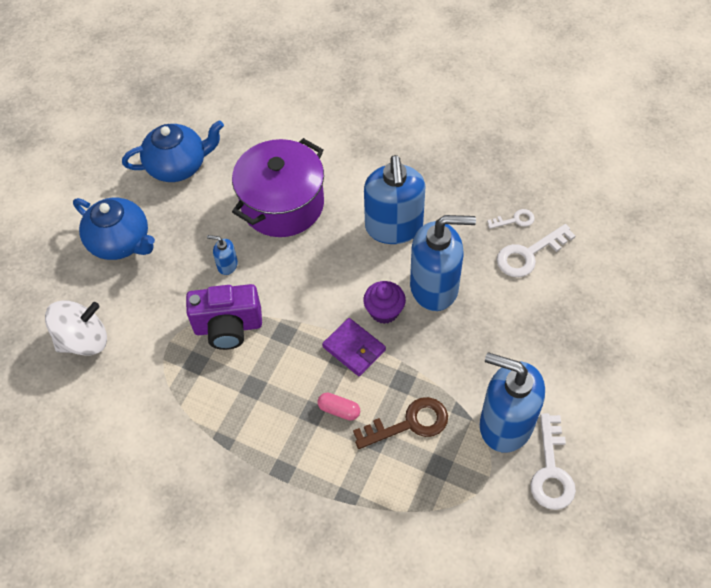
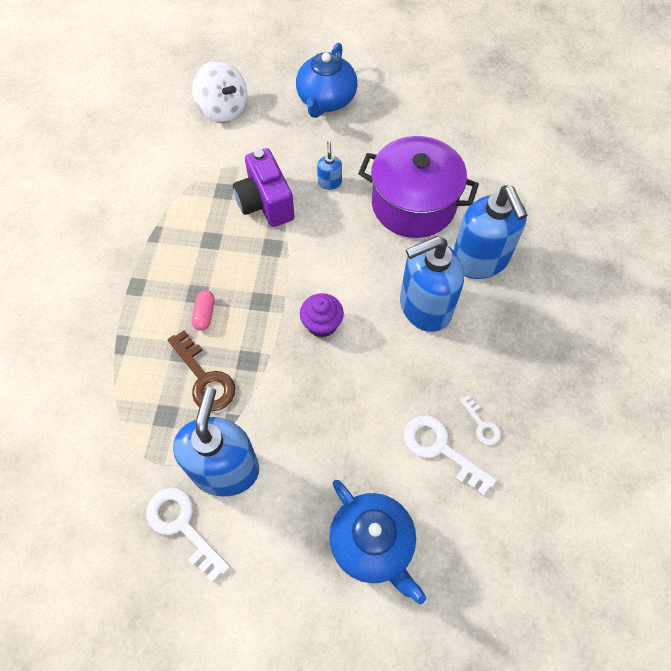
camera: 70 degrees right, 5 degrees up
(178, 166) = (423, 112): blue teapot -> blue teapot (373, 544)
(354, 348) = (272, 309): purple wallet -> none
(434, 287) = (365, 363): blue soap dispenser -> blue soap dispenser (480, 260)
(551, 470) = (182, 526): white key -> white key turned 60 degrees clockwise

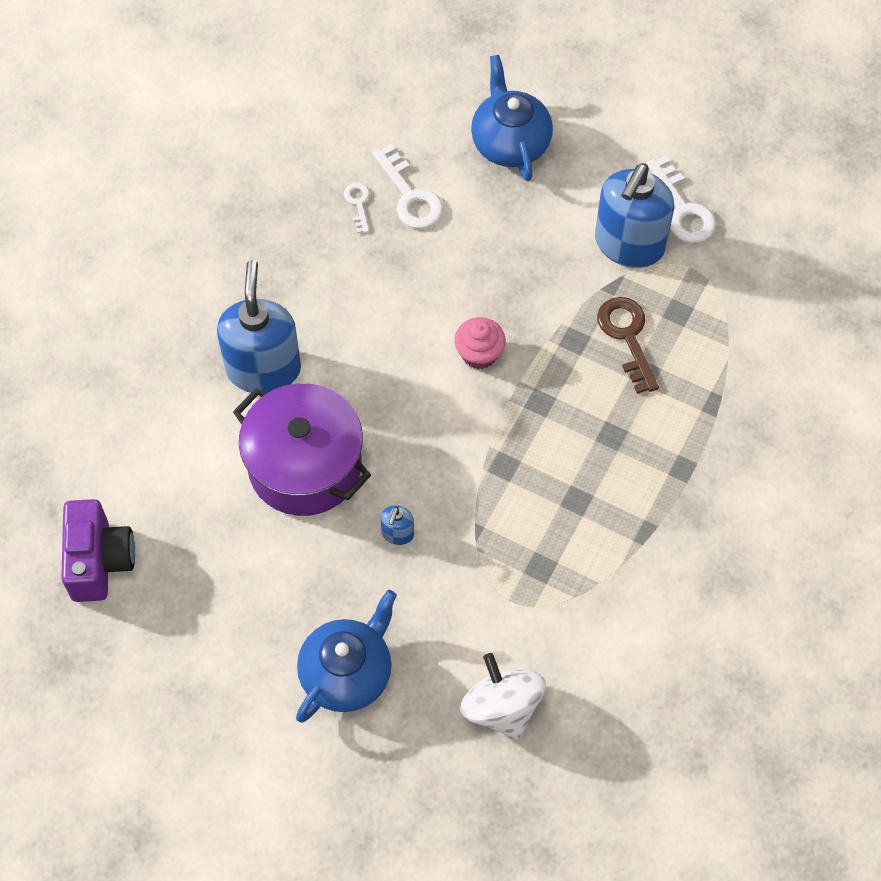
camera: 160 degrees left, 0 degrees up
(204, 314) = (609, 407): pink capsule -> none
(265, 203) = (492, 530): purple camera -> purple camera (99, 561)
(322, 324) = (479, 354): purple cupcake -> pink cupcake
(424, 307) = (356, 336): blue soap dispenser -> none

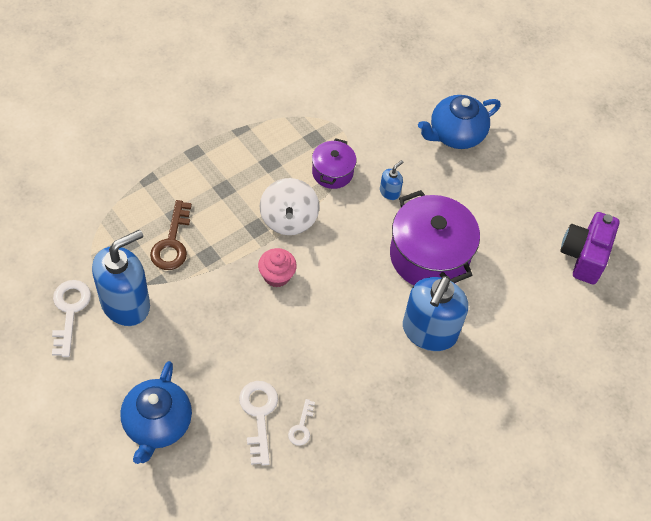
camera: 160 degrees left, 5 degrees down
(488, 526) = (332, 172): none -> purple pot
(502, 707) = (377, 83): white spinning top -> white spinning top (288, 219)

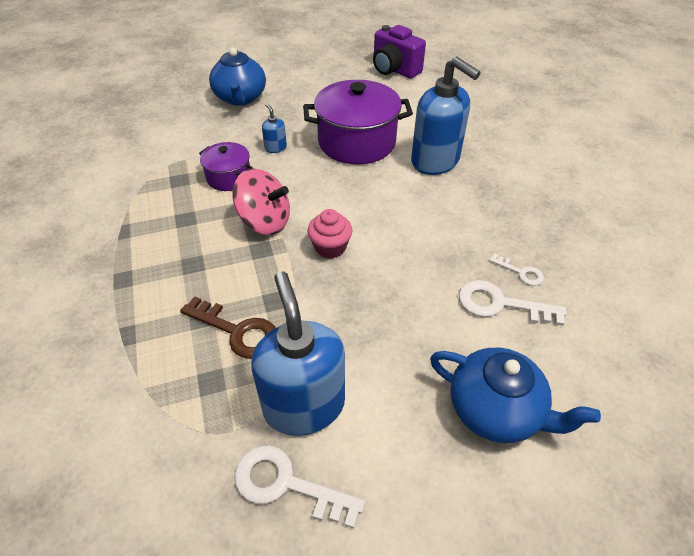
camera: 65 degrees left, 10 degrees down
(288, 219) = (265, 221): white spinning top -> pink spinning top

